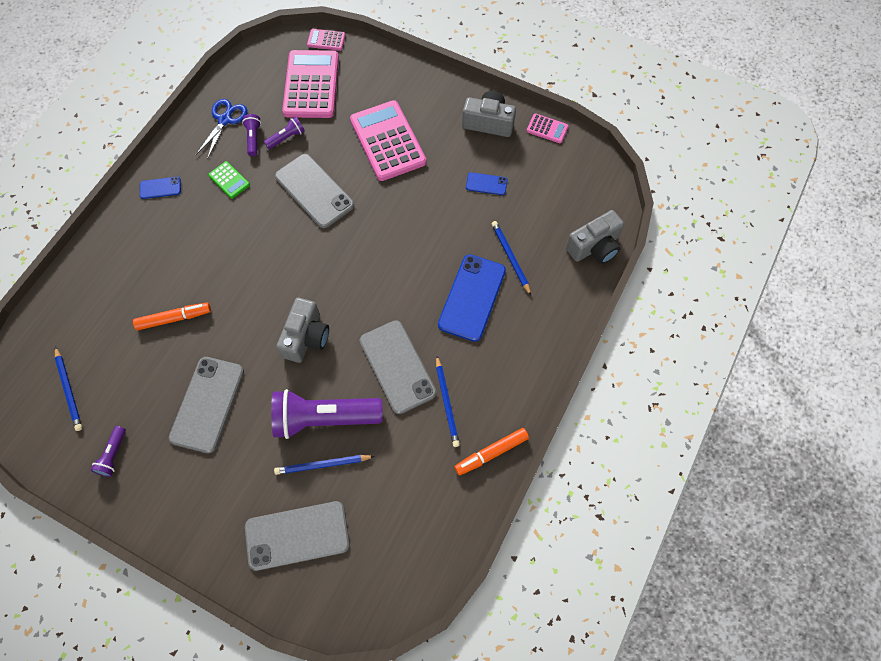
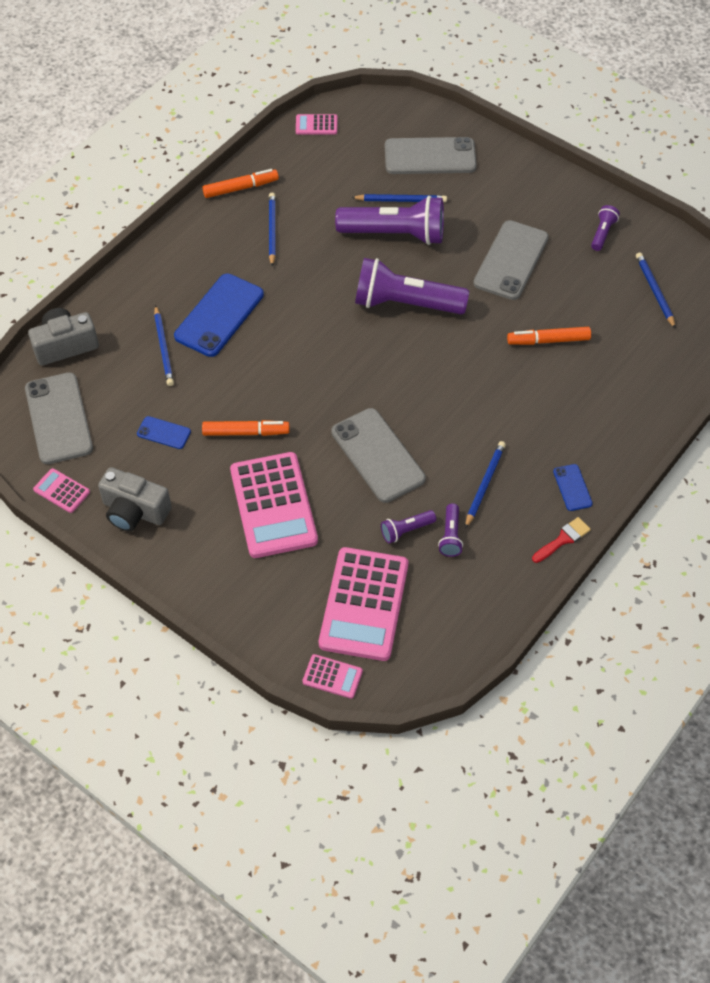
camera: 170 degrees left, 10 degrees down
(160, 188) = (572, 487): blue phone -> blue phone turned 75 degrees clockwise
(170, 148) = (563, 539): none -> red brush
(225, 120) = (489, 569): blue scissors -> none
(229, 180) = (484, 485): green calculator -> blue pencil
(306, 337) = (405, 303): grey camera -> purple flashlight
(397, 366) = (314, 265): grey phone -> grey phone (59, 418)
(422, 194) = (245, 432): none -> orange marker
(430, 563) = (316, 125): none -> pink calculator

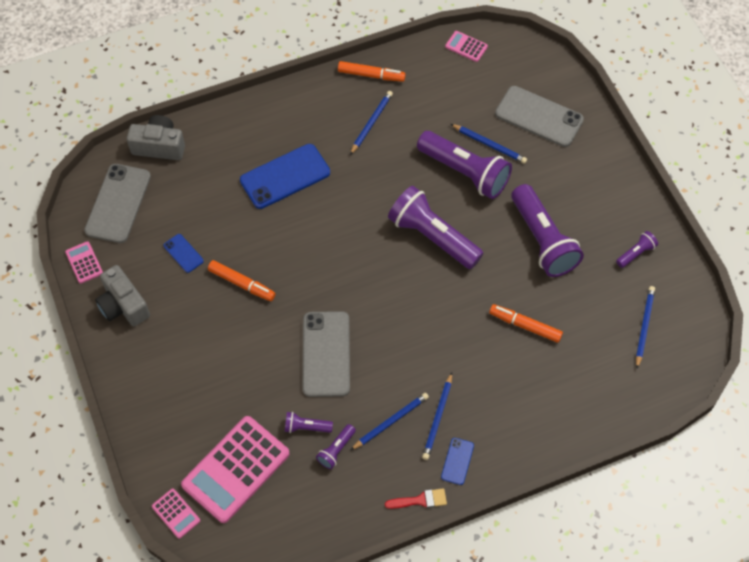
camera: 30 degrees right, 5 degrees up
(164, 348) = (227, 183): blue pencil -> blue pencil (438, 418)
(273, 505) = (223, 354): pink calculator -> none
(511, 260) = (542, 240): grey phone -> purple flashlight

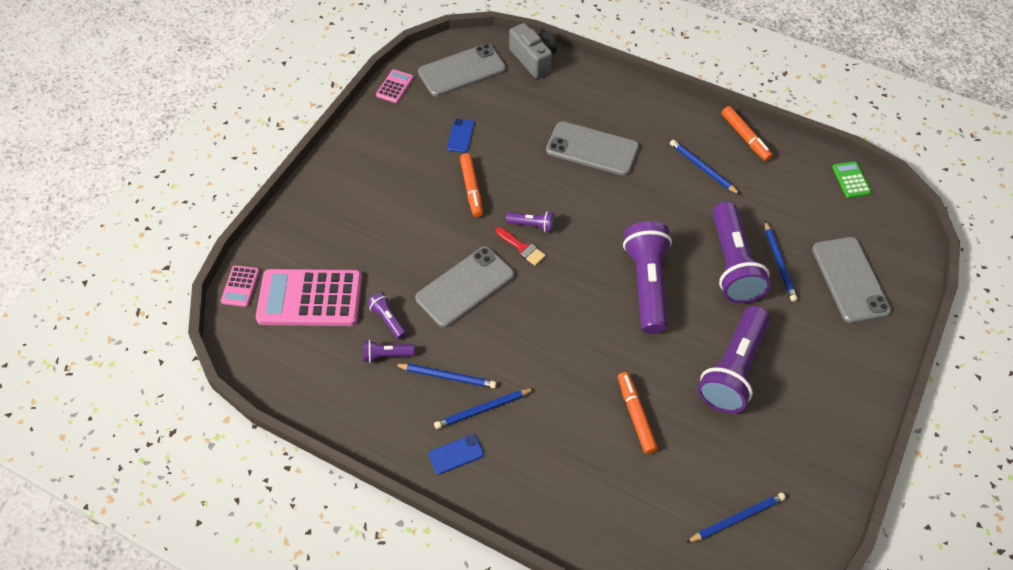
camera: 50 degrees right, 5 degrees down
(123, 305) = (382, 132): grey camera -> none
(285, 176) = (592, 149): blue phone -> grey phone
(371, 123) = (702, 168): blue pencil -> blue pencil turned 120 degrees counterclockwise
(420, 500) = (394, 451): red brush -> red brush (522, 248)
(466, 47) = (851, 180): pink calculator -> green calculator
(636, 253) = (804, 457): purple flashlight -> purple flashlight (532, 225)

